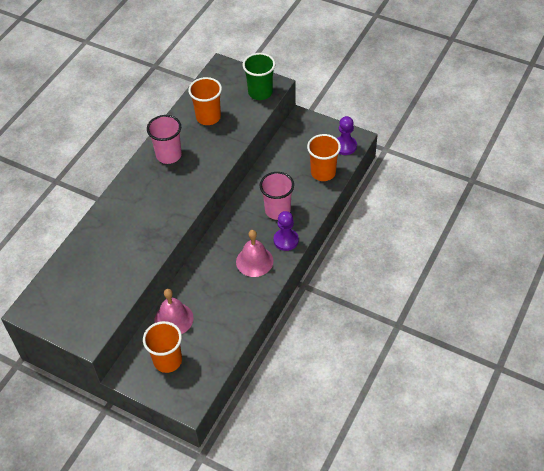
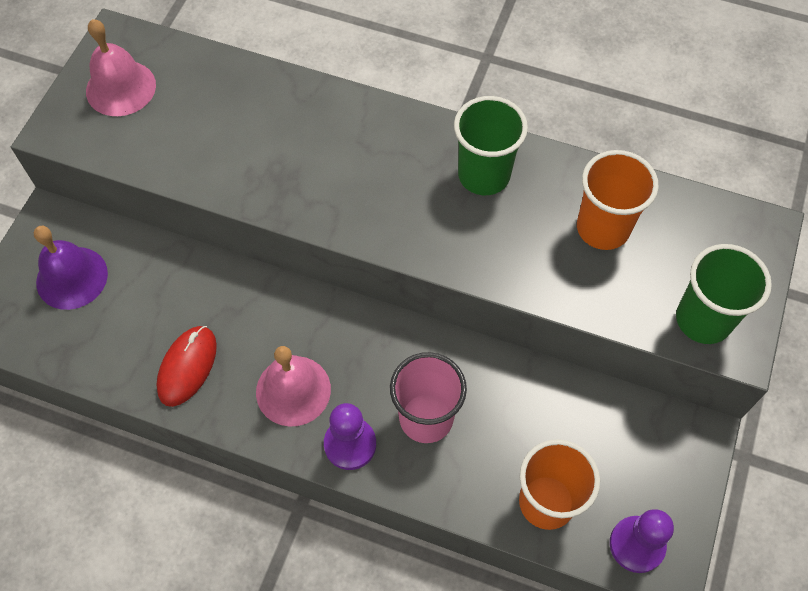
camera: 80 degrees right, 10 degrees up
(168, 360) = (72, 277): orange cup -> purple bell
(169, 155) = (484, 175): pink cup -> green cup
(173, 319) = (157, 272): pink bell -> pink bell (121, 88)
(233, 306) = (187, 367): none -> red mouse

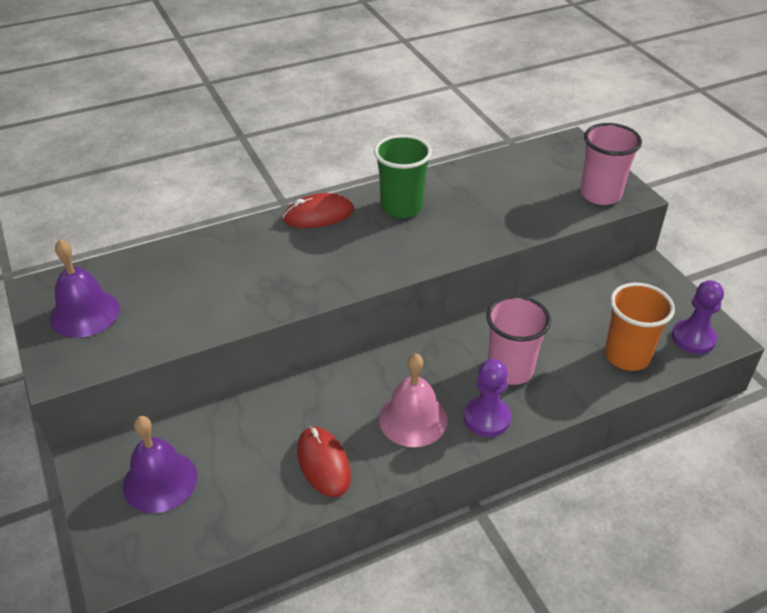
camera: 45 degrees left, 20 degrees down
(121, 88) = (85, 313): pink bell -> purple bell
(400, 126) = (318, 215): none -> red mouse
(603, 228) = (498, 190): orange cup -> none
(703, 320) = (600, 194): green cup -> pink cup

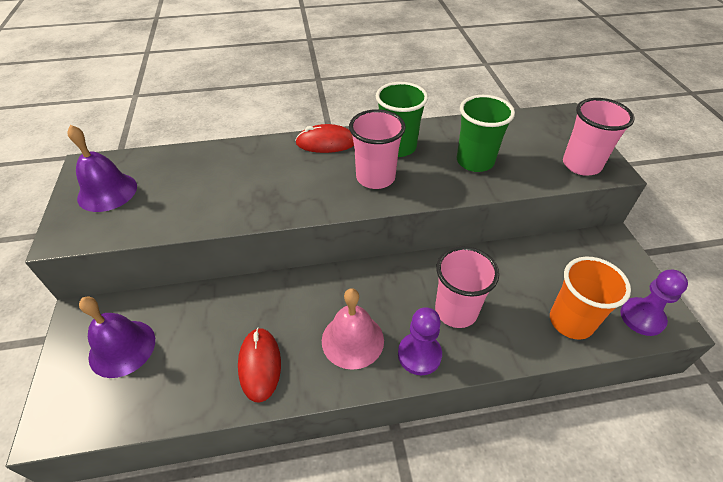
camera: 15 degrees right, 5 degrees up
(389, 244) = (375, 178): none -> pink cup
(490, 209) = (475, 161): none -> green cup

